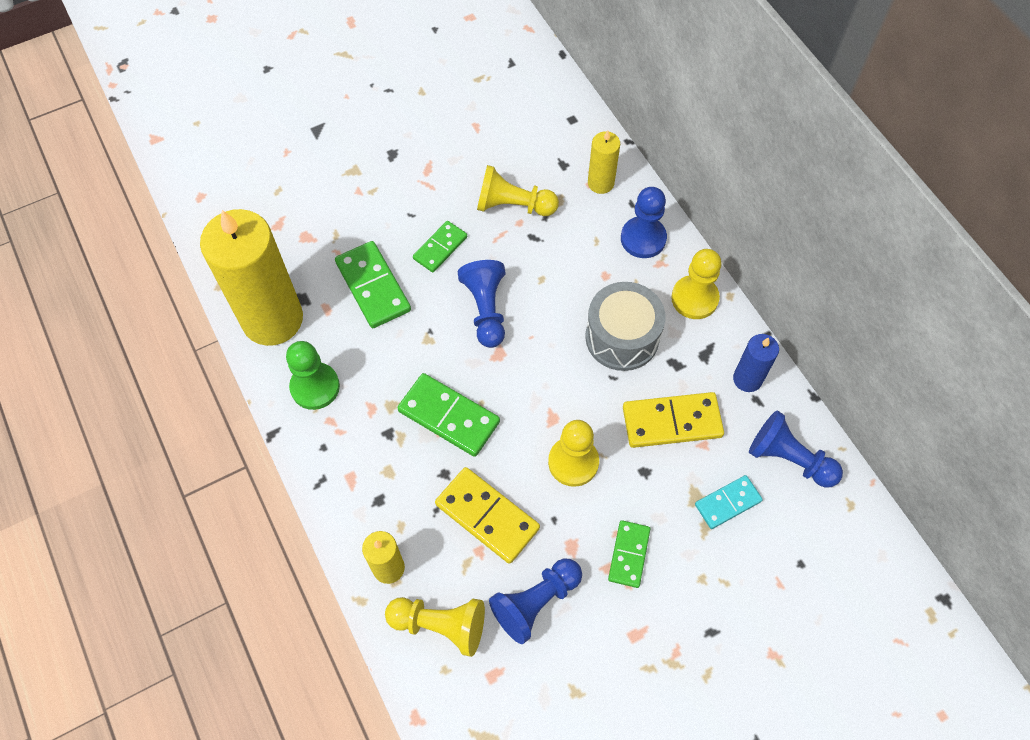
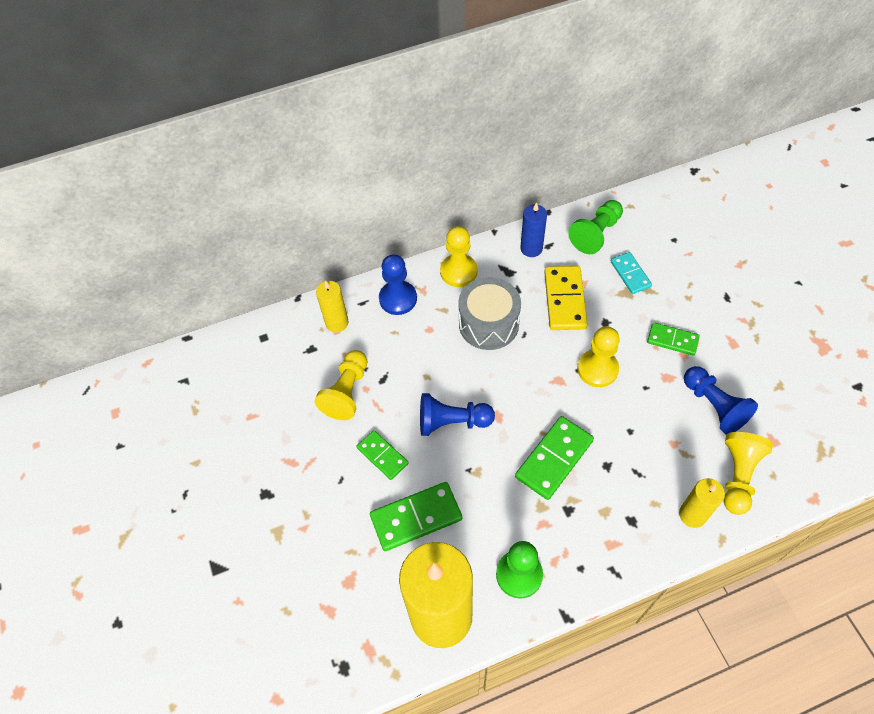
camera: 80 degrees left, 5 degrees down
(487, 516) = (644, 435): yellow domino -> none
(789, 458) = (596, 234): blue pawn -> green pawn

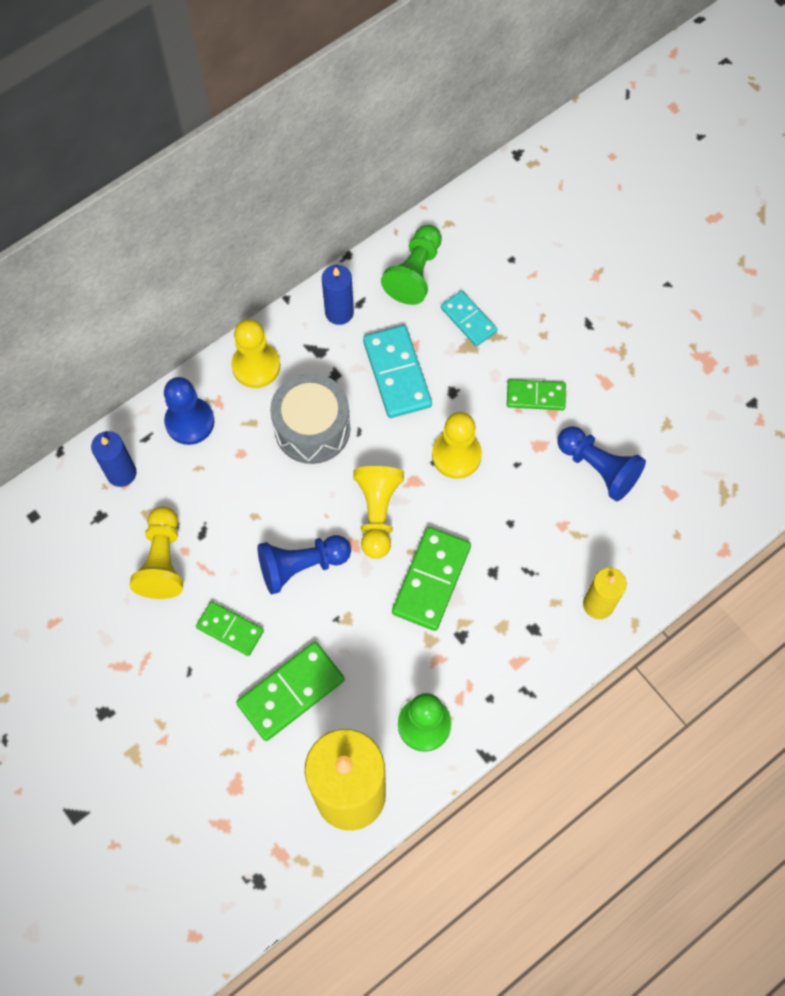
camera: 20 degrees left, 10 degrees up
(337, 323) = (121, 473): yellow candle -> blue candle
(565, 300) = (397, 373): yellow domino -> turquoise domino
(738, 476) = (639, 546): yellow pawn -> yellow pawn (377, 513)

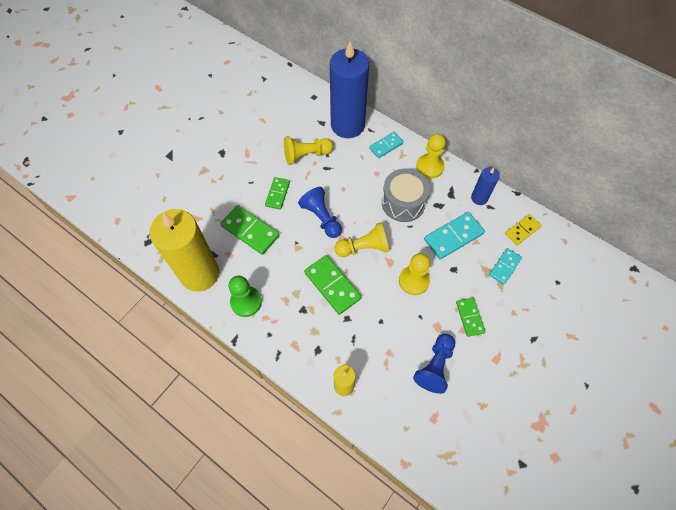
camera: 75 degrees right, 5 degrees down
(121, 473) = (347, 125): blue candle -> blue candle, size x2.15
(189, 422) = (386, 146): blue pawn -> turquoise domino
(415, 273) = (522, 230): green pawn -> yellow domino
(431, 580) = (332, 285): green domino -> green domino turned 45 degrees clockwise

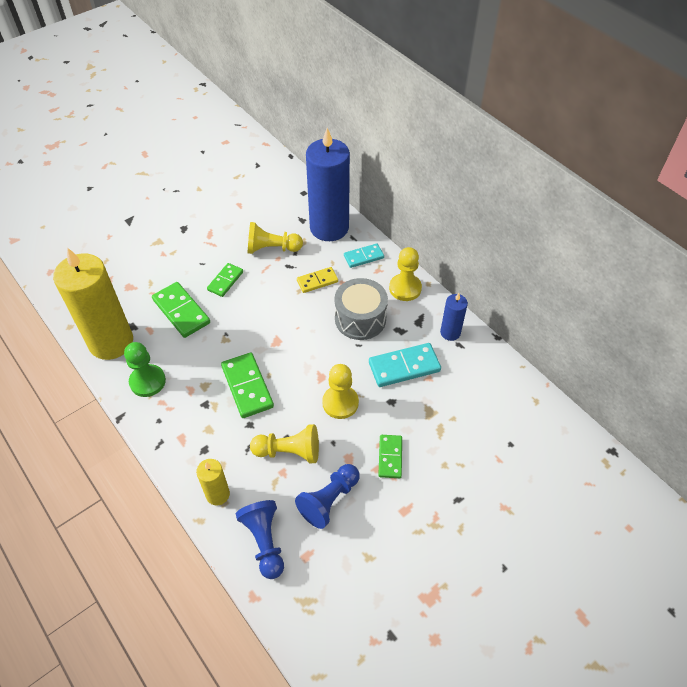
camera: 15 degrees right, 10 degrees down
(321, 218) = (263, 315): blue pawn -> blue pawn (264, 542)
(363, 247) = (297, 355): yellow pawn -> yellow pawn (289, 451)
(505, 267) = (452, 412): turquoise domino -> none
(522, 230) = (488, 378): yellow domino -> yellow domino (317, 281)

